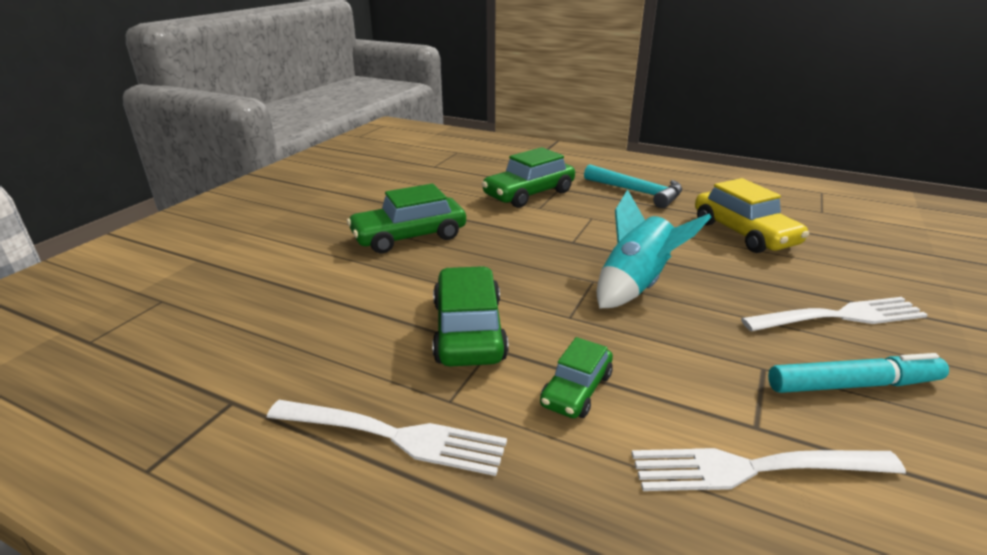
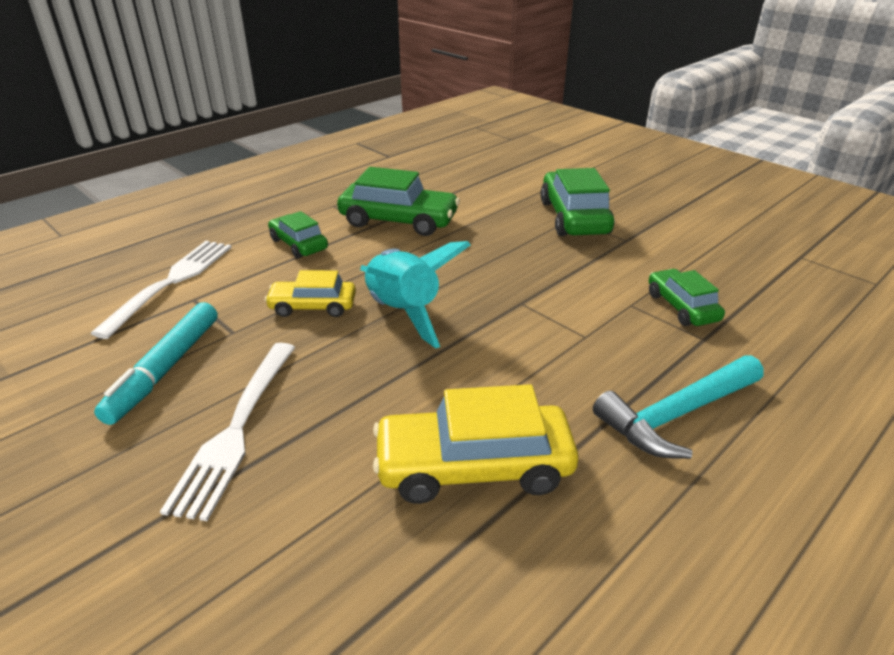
camera: 110 degrees right, 5 degrees up
(394, 436) = (321, 188): white fork -> none
(529, 194) = (681, 307): green car -> green car, size x0.60
(677, 334) = (313, 306): none -> yellow car

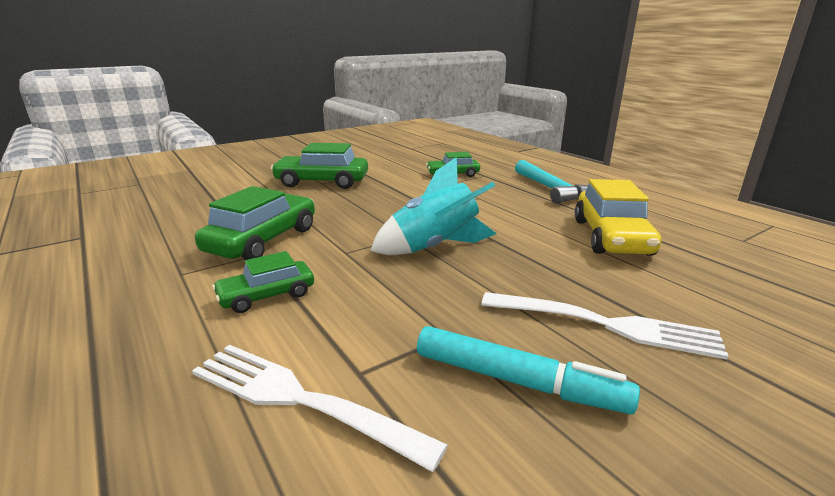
camera: 80 degrees left, 10 degrees down
(313, 306) = (411, 287): yellow car -> none

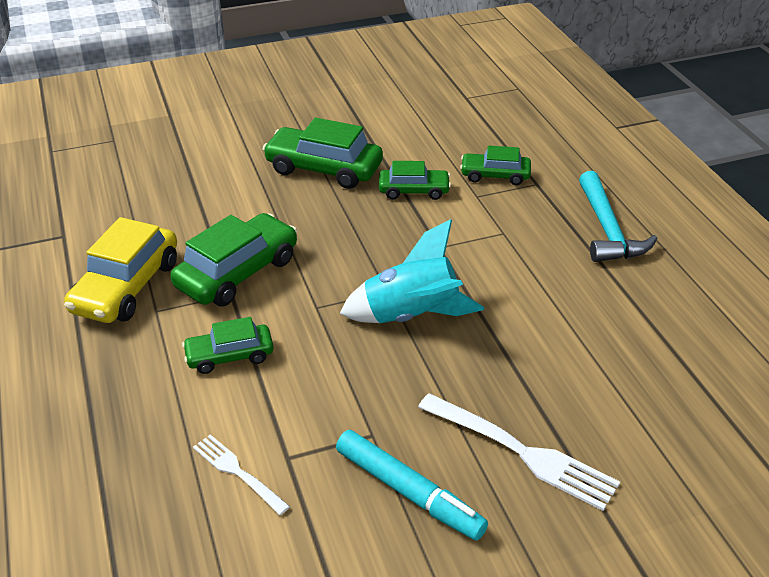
camera: 15 degrees right, 15 degrees up
(300, 400) = (237, 472): white fork -> white fork, size x0.58
(397, 185) = (414, 191): none -> green car
(611, 237) = (618, 334): yellow car -> yellow car (126, 287)

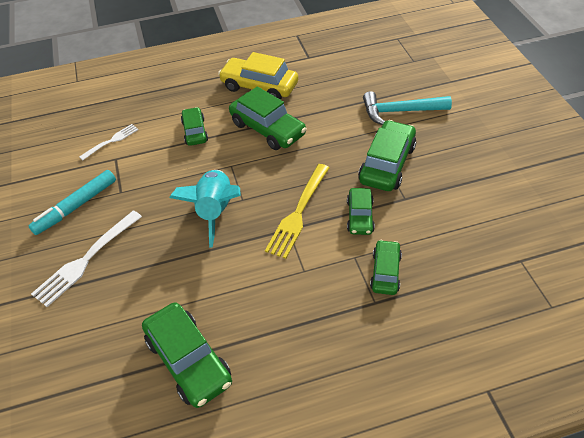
camera: 95 degrees right, 10 degrees up
(410, 238) = (298, 213): none -> yellow fork
(607, 230) = (305, 348): turquoise hammer -> turquoise hammer (400, 111)
(654, 318) = (189, 360): none -> green car

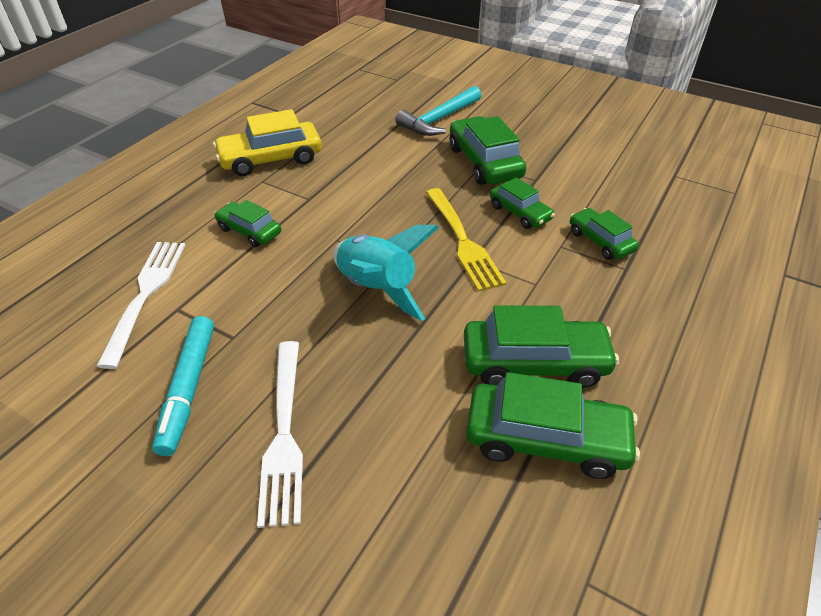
camera: 45 degrees left, 5 degrees down
(111, 141) = (146, 294): white fork -> white fork, size x1.71
(268, 129) = (331, 189): green car -> green car (534, 362)

